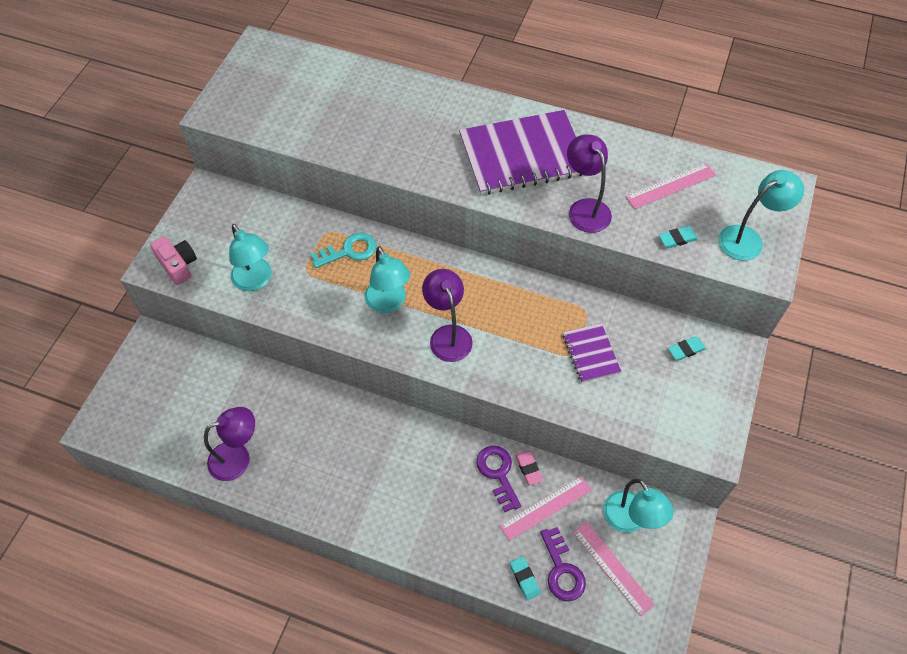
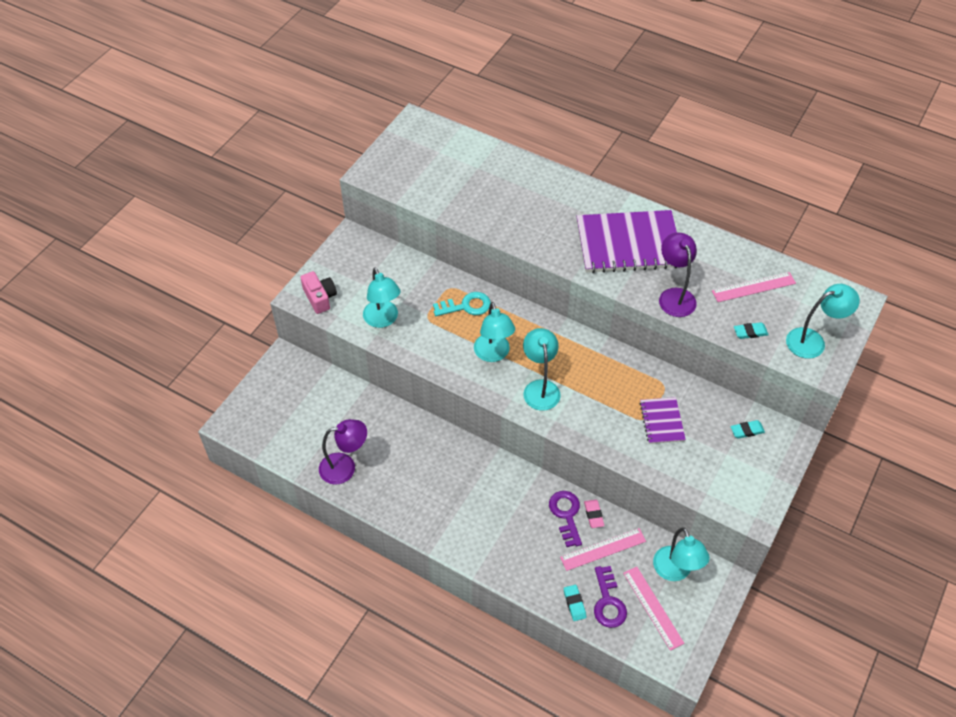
camera: 10 degrees right, 5 degrees down
(448, 335) = (540, 388): purple lamp -> turquoise lamp

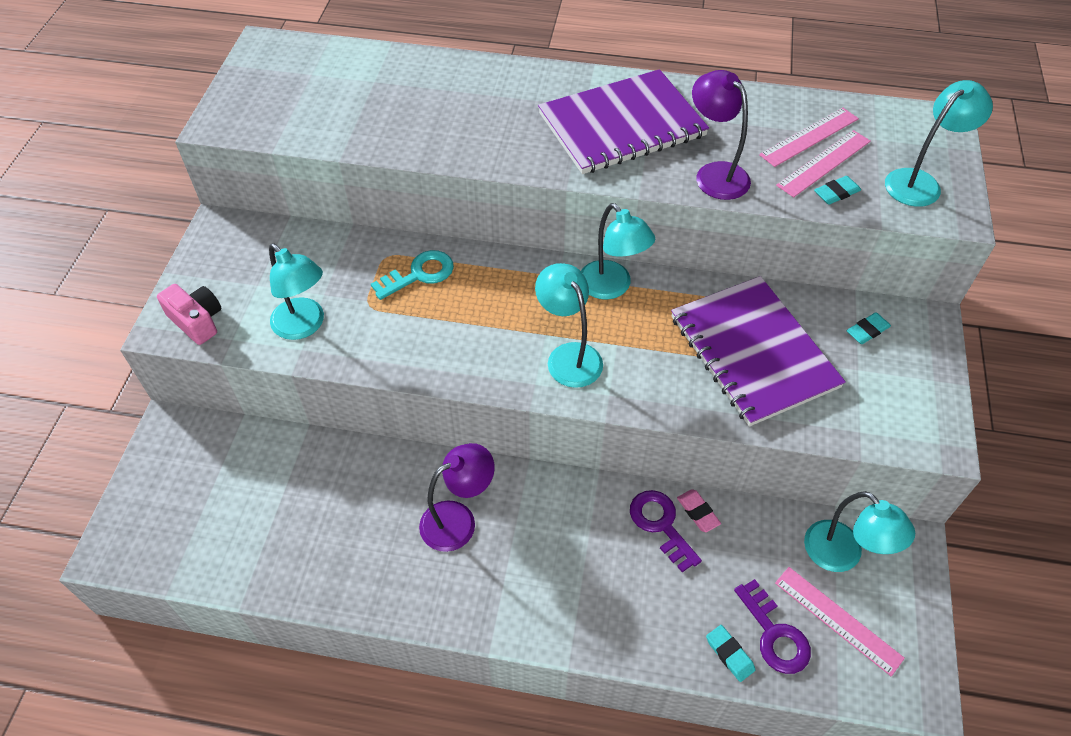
camera: 20 degrees left, 0 degrees up
(345, 467) = (314, 560): purple lamp -> purple lamp (458, 520)
(493, 354) = (484, 328): turquoise lamp -> turquoise lamp (611, 287)
(603, 549) = (732, 558): pink ruler -> pink ruler (824, 163)
(662, 421) = (753, 352): purple notebook -> purple notebook, size x2.03

